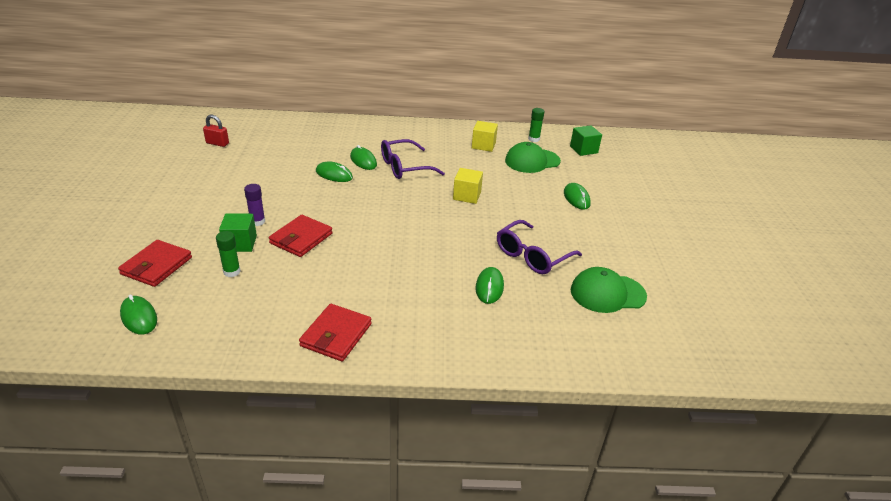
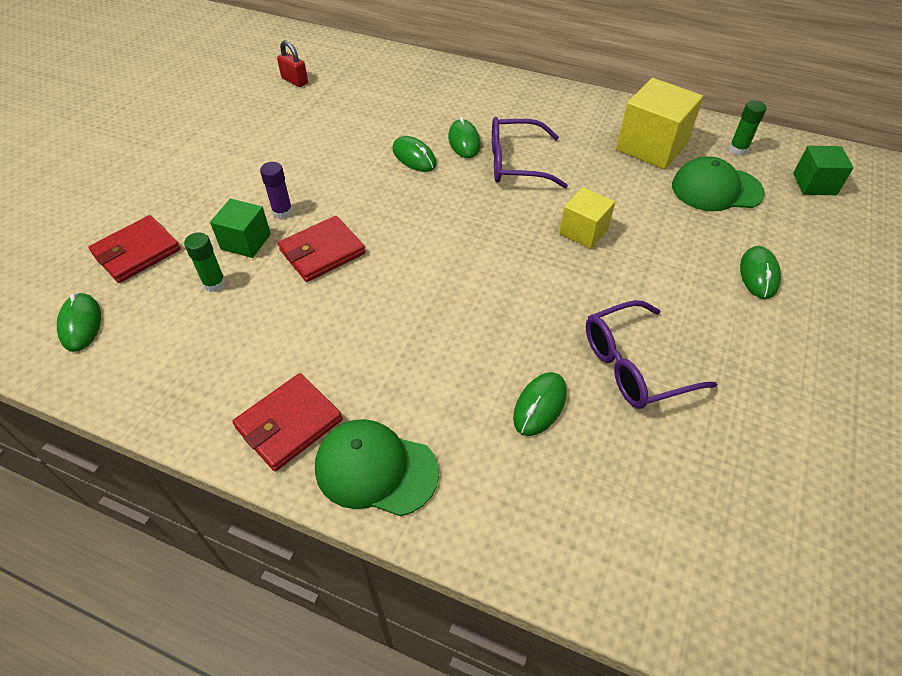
camera: 25 degrees right, 15 degrees up
(483, 145) = (651, 147): yellow cube -> yellow cube, size x1.68
(607, 293) = (727, 473): green cap -> green cap (375, 469)

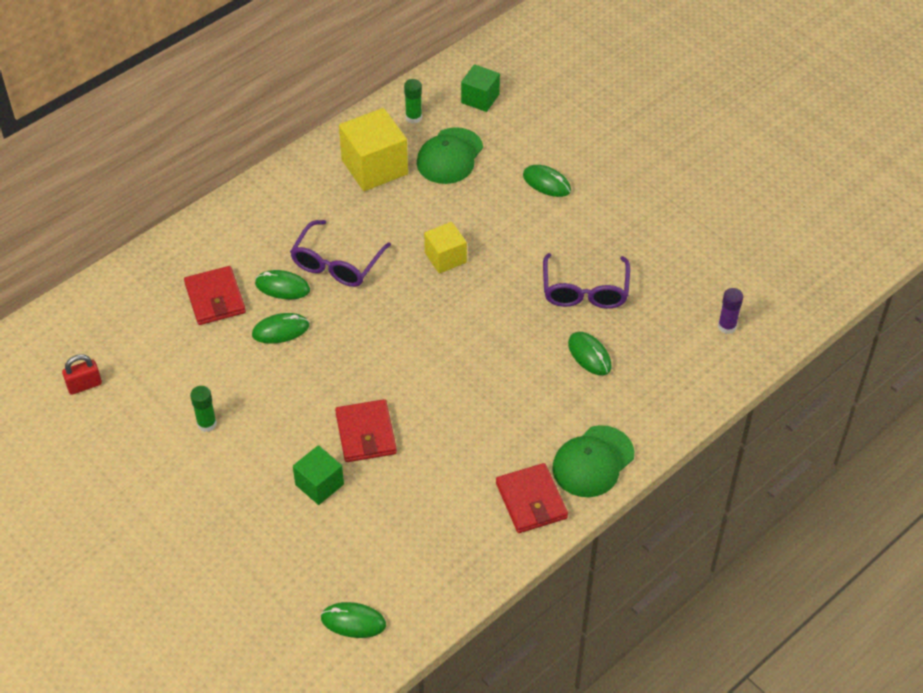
camera: 65 degrees left, 0 degrees up
(137, 252) = (283, 569): red wallet -> red wallet (215, 298)
(214, 284) = (359, 518): green glue stick -> green glue stick (207, 424)
(282, 212) = (296, 448): purple glue stick -> purple glue stick (727, 326)

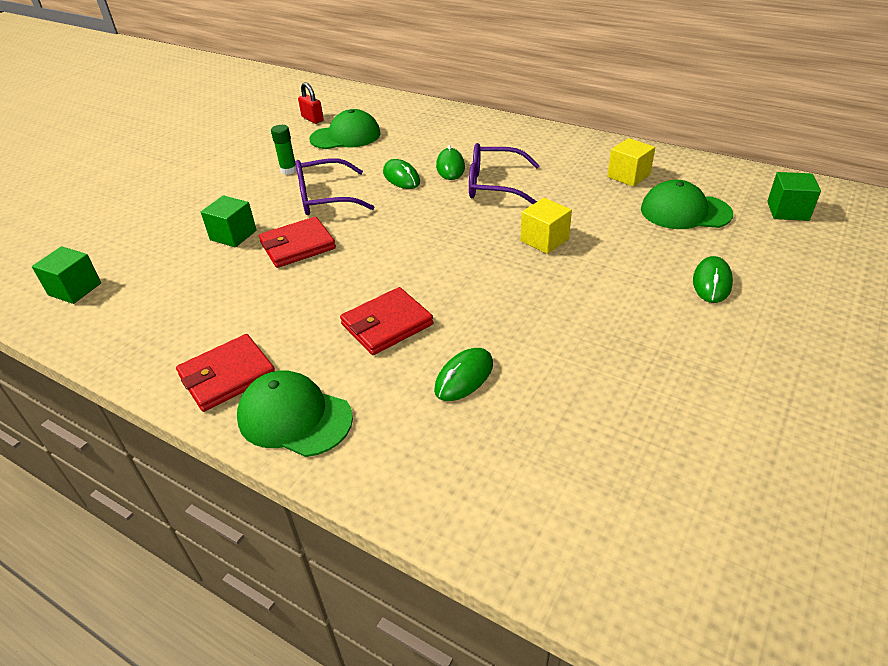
camera: 75 degrees right, 10 degrees down
(154, 360) = (346, 136): none -> green cap
(215, 298) = (420, 143): red wallet -> red wallet (387, 324)
(353, 622) = (75, 289): green mouse -> green cube
(374, 167) = (628, 176): yellow cube -> yellow cube, size x0.60
(413, 117) = (715, 181): green glue stick -> none
(585, 290) = (566, 350): purple glasses -> purple glasses (325, 198)
(727, 326) = (594, 519): purple glue stick -> none

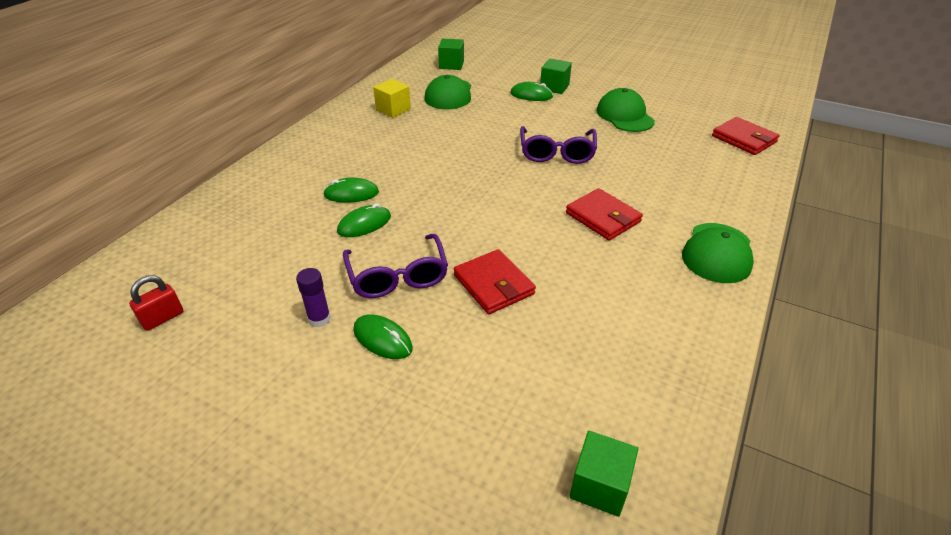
camera: 95 degrees left, 0 degrees up
(227, 376) = (692, 298): red wallet -> red wallet (744, 139)
(233, 235) = (472, 343): green cube -> green cube (554, 87)
(288, 170) = (319, 319): green glue stick -> purple glue stick
(346, 136) = (240, 277): green cap -> green cap (624, 115)
(464, 377) = (647, 181): green mouse -> green mouse (382, 339)
(494, 185) = (393, 169): purple glasses -> purple glasses (556, 153)
(544, 240) = (484, 148): yellow cube -> none

